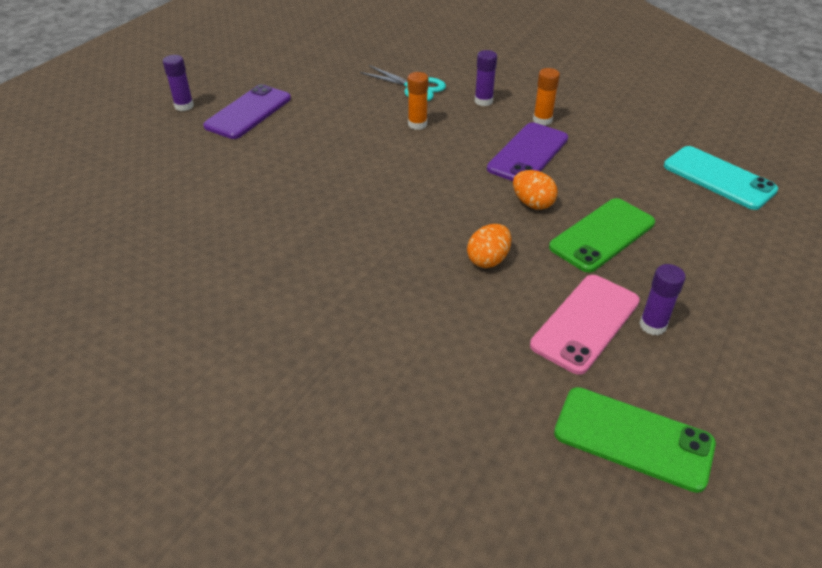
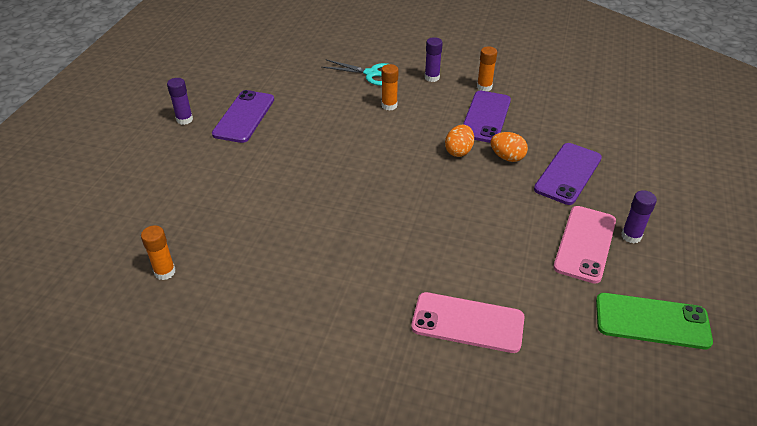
camera: 15 degrees left, 0 degrees up
(76, 260) = (165, 272): none -> orange glue stick
(388, 388) = (467, 322): none -> pink phone
(488, 260) = (494, 208): orange egg -> orange egg (458, 151)
(602, 235) = (568, 173): green phone -> purple phone
(718, 178) = (630, 114): turquoise phone -> none

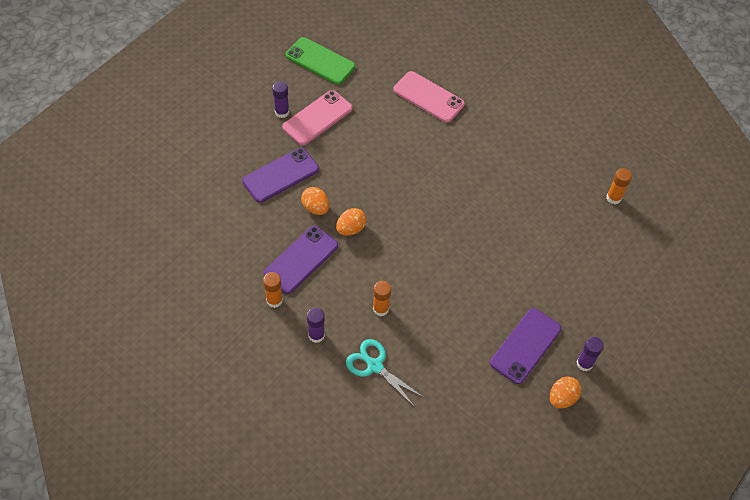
camera: 160 degrees left, 15 degrees up
(202, 95) = (562, 398): none -> orange egg

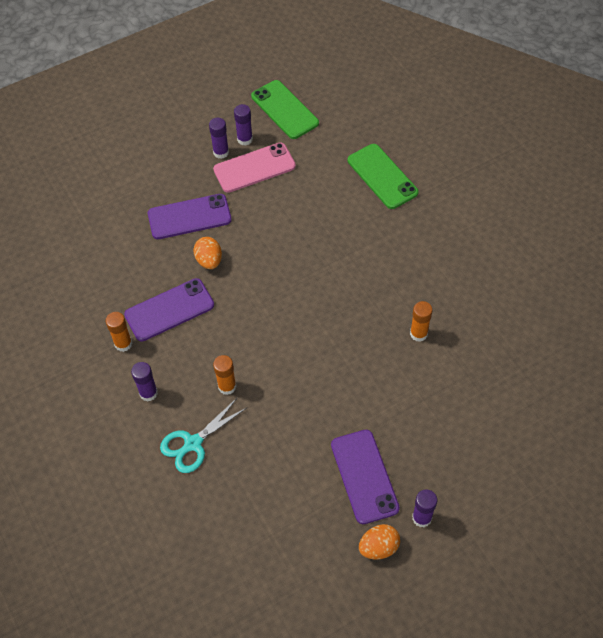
camera: 25 degrees right, 0 degrees up
(297, 95) = (245, 139): none -> purple glue stick
(351, 229) = (235, 293): orange egg -> none
(374, 365) = (192, 444): turquoise scissors -> turquoise scissors turned 105 degrees counterclockwise
(428, 97) = (382, 176): pink phone -> green phone
(525, 346) = (364, 476): purple phone -> purple phone turned 75 degrees counterclockwise
(613, 198) = (541, 343): orange glue stick -> orange glue stick (418, 334)

